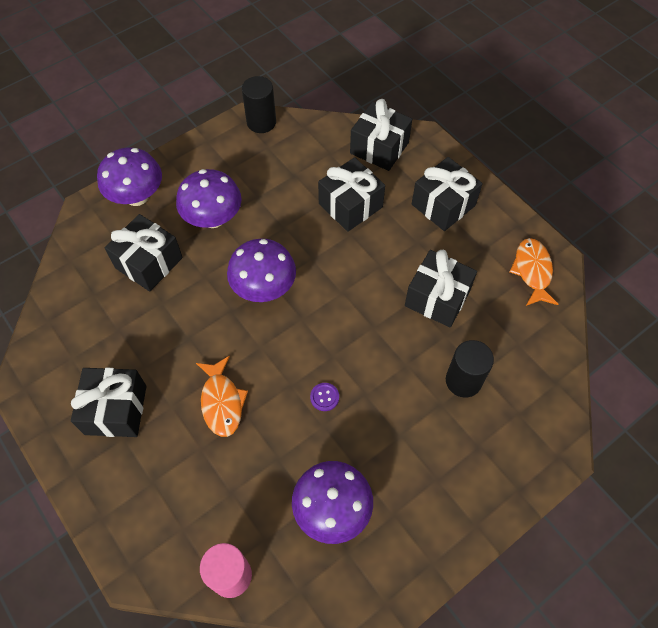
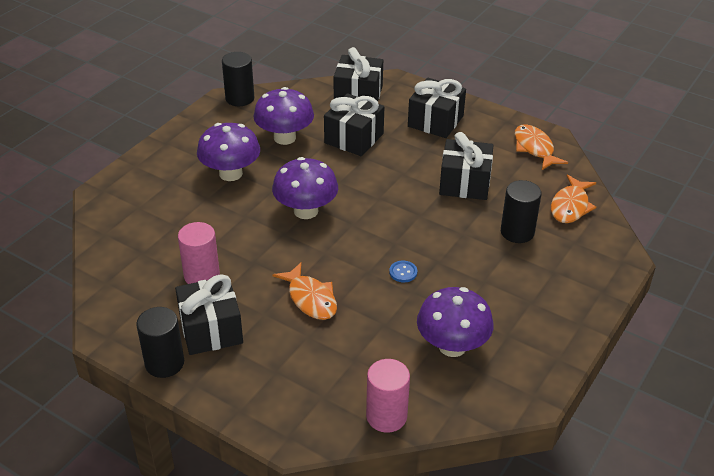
camera: 20 degrees left, 20 degrees down
(59, 436) = (164, 363): none -> black cylinder
(134, 340) = (202, 275): none -> pink cylinder
(137, 196) = (147, 173): purple mushroom -> purple mushroom (284, 138)
(149, 263) = (185, 218): black gift -> none
(324, 397) = (403, 272): purple button -> blue button
(536, 363) = (570, 206): none -> orange fish

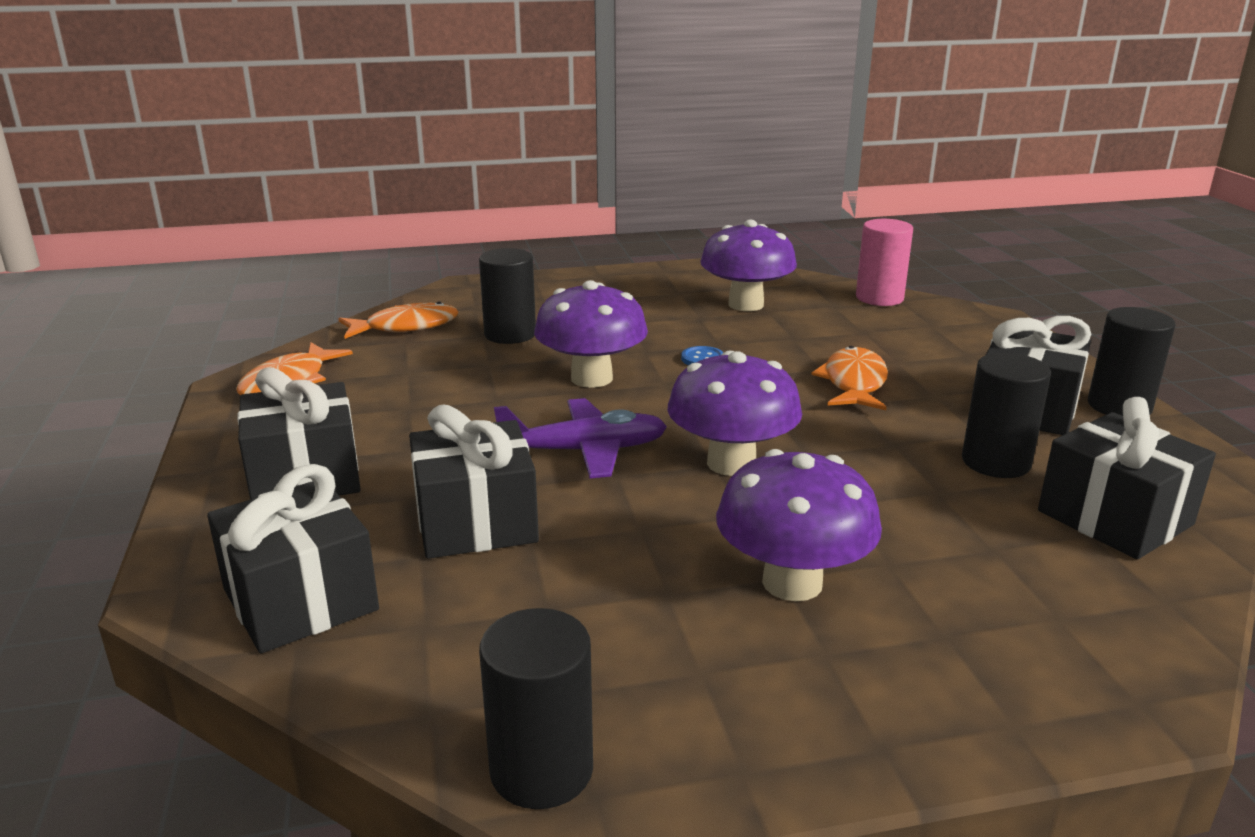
camera: 135 degrees left, 15 degrees down
(202, 275) = (996, 462): pink cylinder -> black cylinder
(284, 138) = (591, 594): purple mushroom -> purple mushroom (591, 378)
(366, 184) = (585, 451): none -> purple plane
(464, 183) = (458, 392): black gift -> black gift (1114, 518)

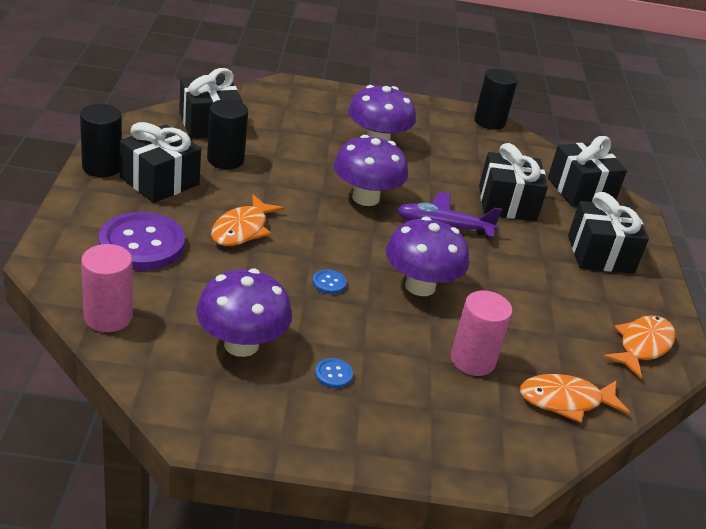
camera: 170 degrees left, 10 degrees up
(510, 334) = (472, 360): black cylinder -> pink cylinder
(646, 304) = (333, 374): none -> blue button
(936, 347) = (142, 244): none -> purple button

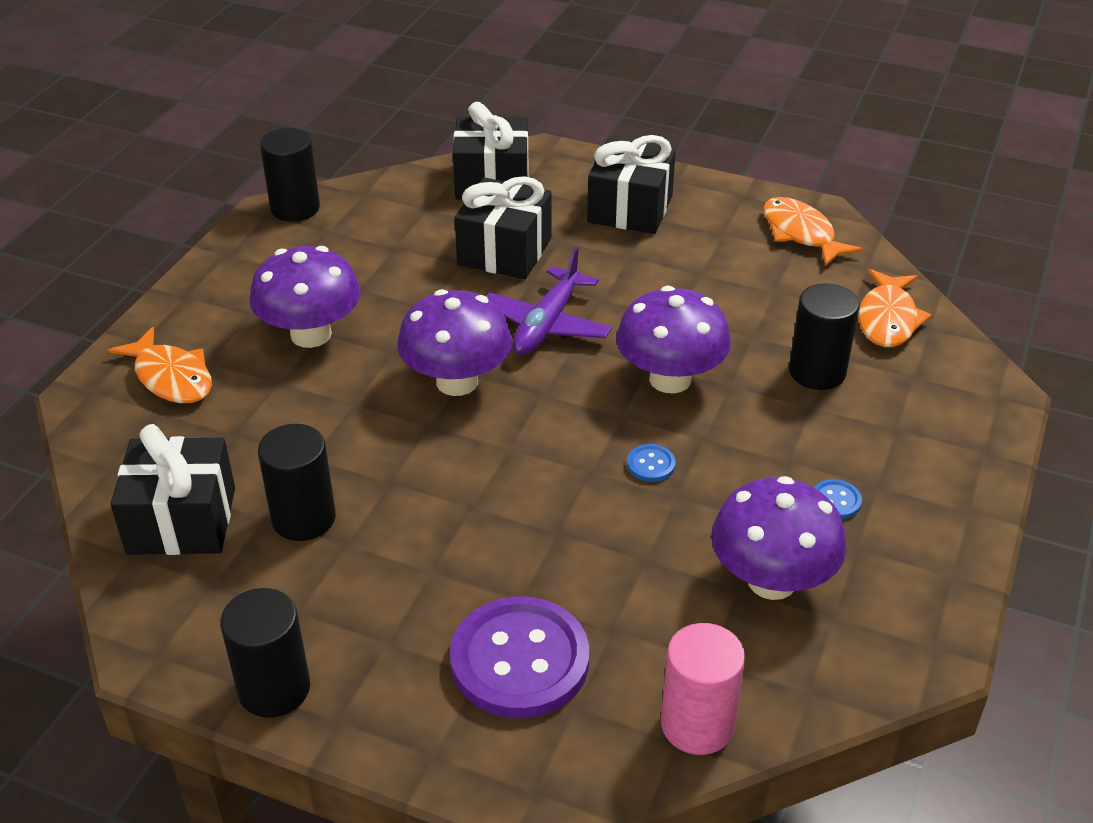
camera: 65 degrees left, 5 degrees up
(159, 181) = (344, 613): black gift -> none
(242, 229) = (506, 532): orange fish -> orange fish (171, 377)
(472, 360) = (817, 372): pink cylinder -> black cylinder

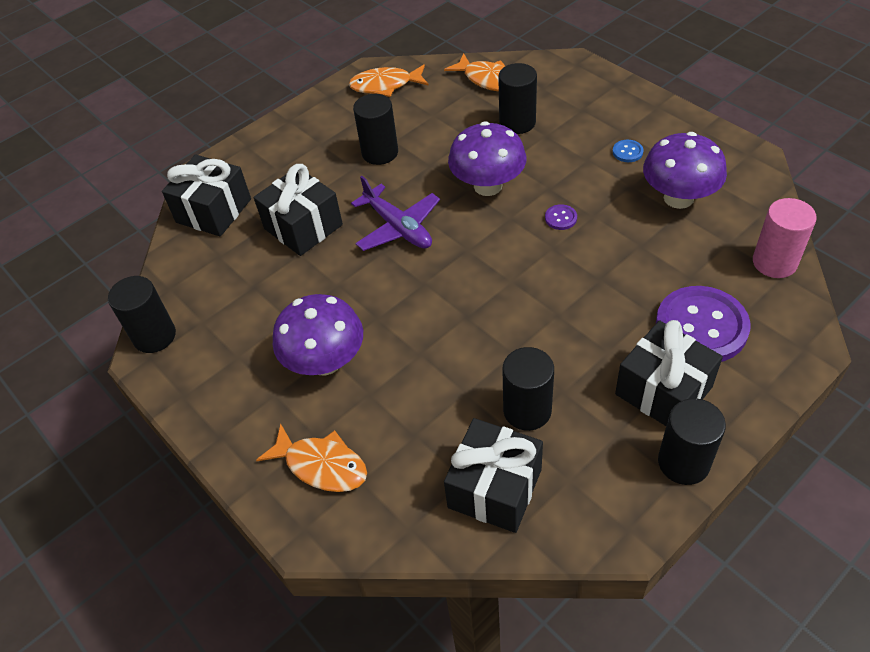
camera: 60 degrees left, 10 degrees up
(171, 377) = (321, 465): orange fish -> orange fish turned 45 degrees clockwise
(457, 382) = (430, 290): purple mushroom -> none
(630, 209) = (302, 151): black gift -> black gift (663, 390)
(651, 464) = (560, 218): blue button -> purple button
(669, 269) = (380, 153): none -> black cylinder

